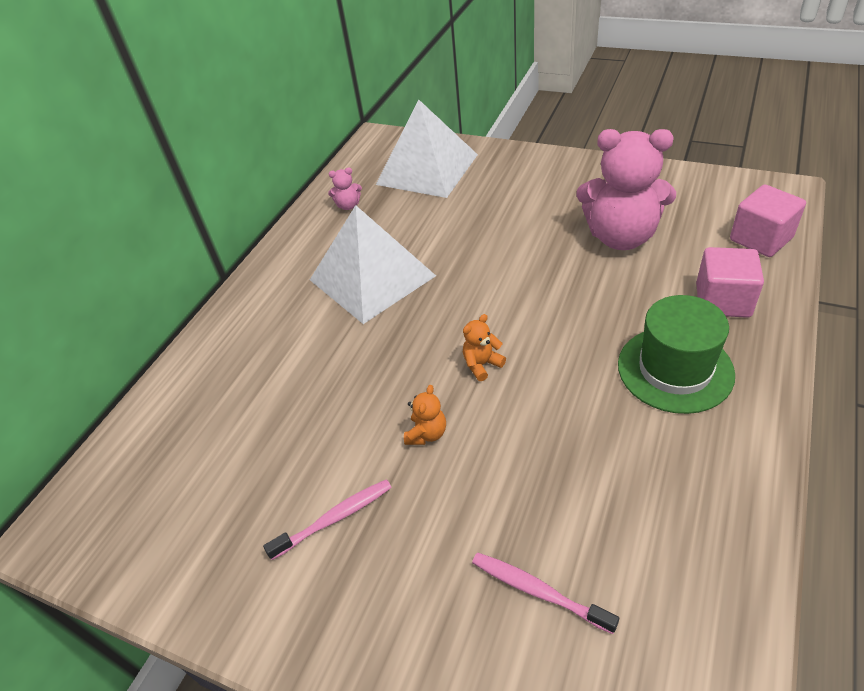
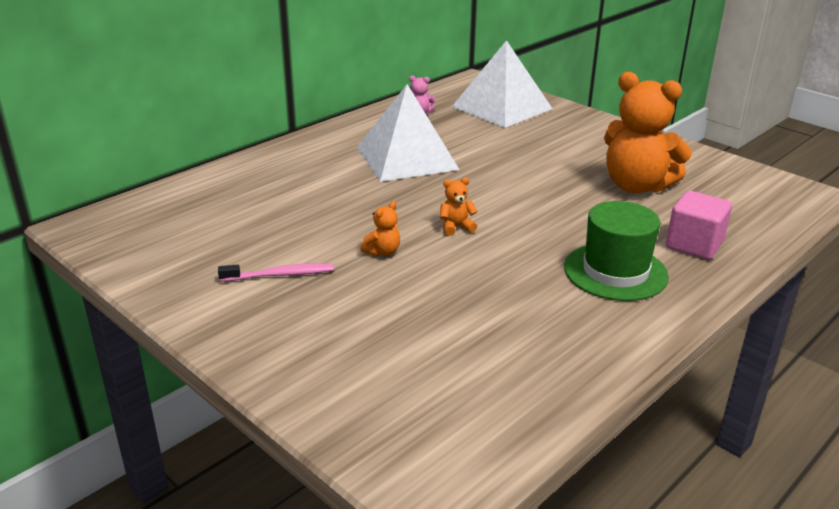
camera: 15 degrees right, 15 degrees down
(538, 591) = (401, 353): pink toothbrush -> none
(621, 237) = (636, 186): pink teddy bear -> orange teddy bear
(761, 239) = (764, 218): pink cube -> none

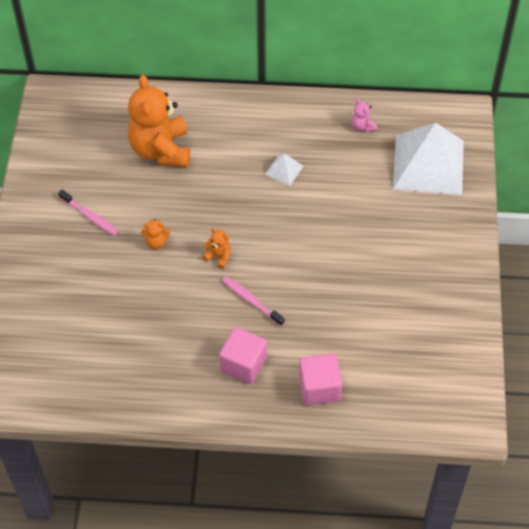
camera: 50 degrees right, 25 degrees up
(407, 158) = (284, 170): white pyramid -> white pyramid, size x0.42
(537, 234) = (251, 301): none -> pink toothbrush
(615, 272) = (243, 364): green hat -> pink cube
(636, 186) = (376, 316): orange teddy bear -> orange teddy bear (161, 150)

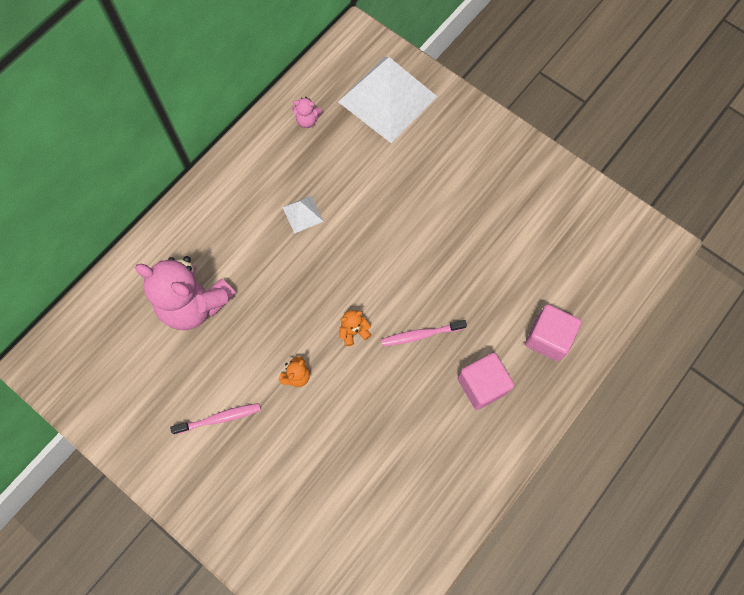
camera: 55 degrees left, 15 degrees up
(161, 150) = (194, 304): orange teddy bear -> pink teddy bear

